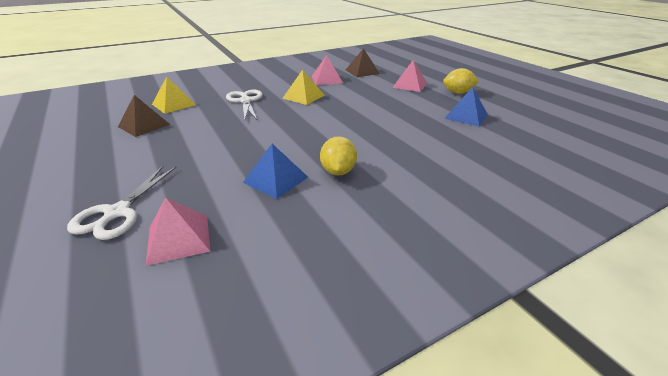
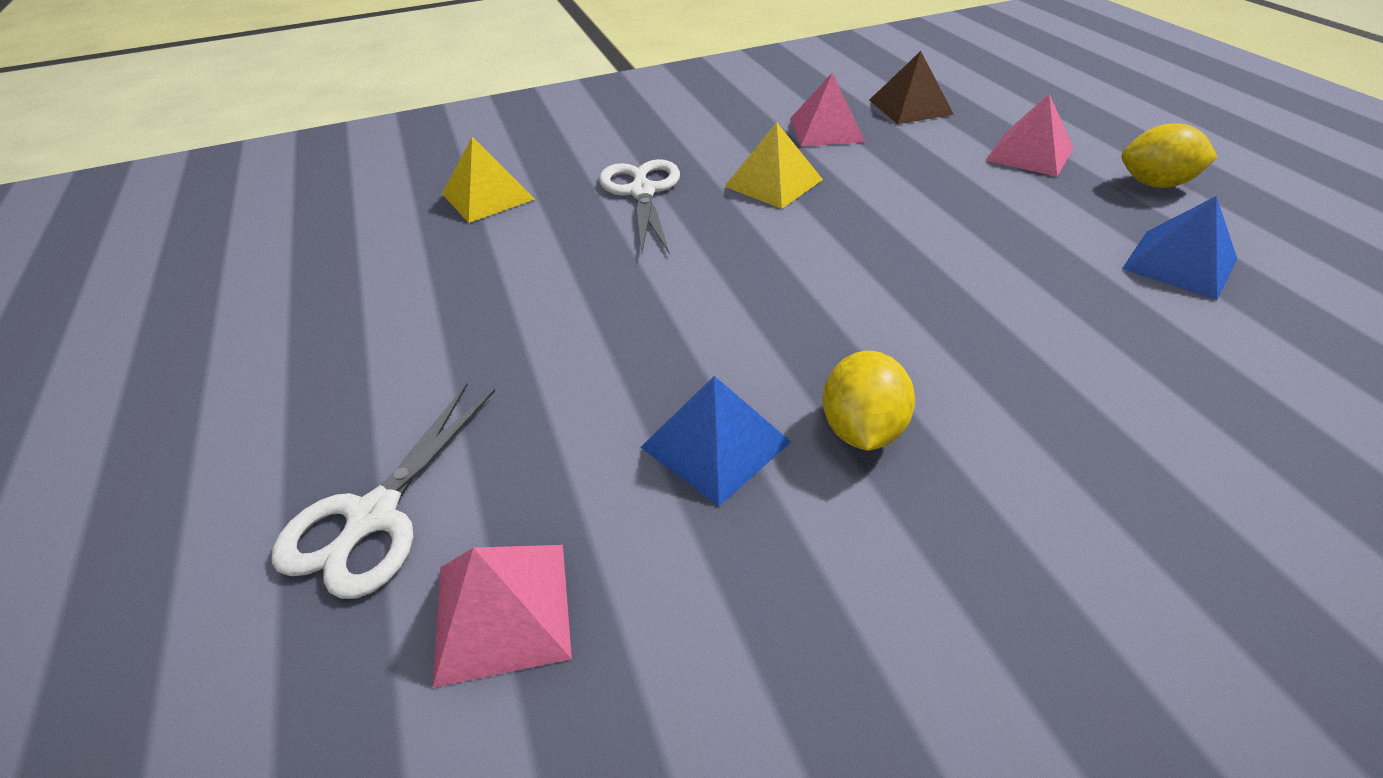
camera: 10 degrees right, 10 degrees up
(144, 125) = (426, 256): brown pyramid -> none

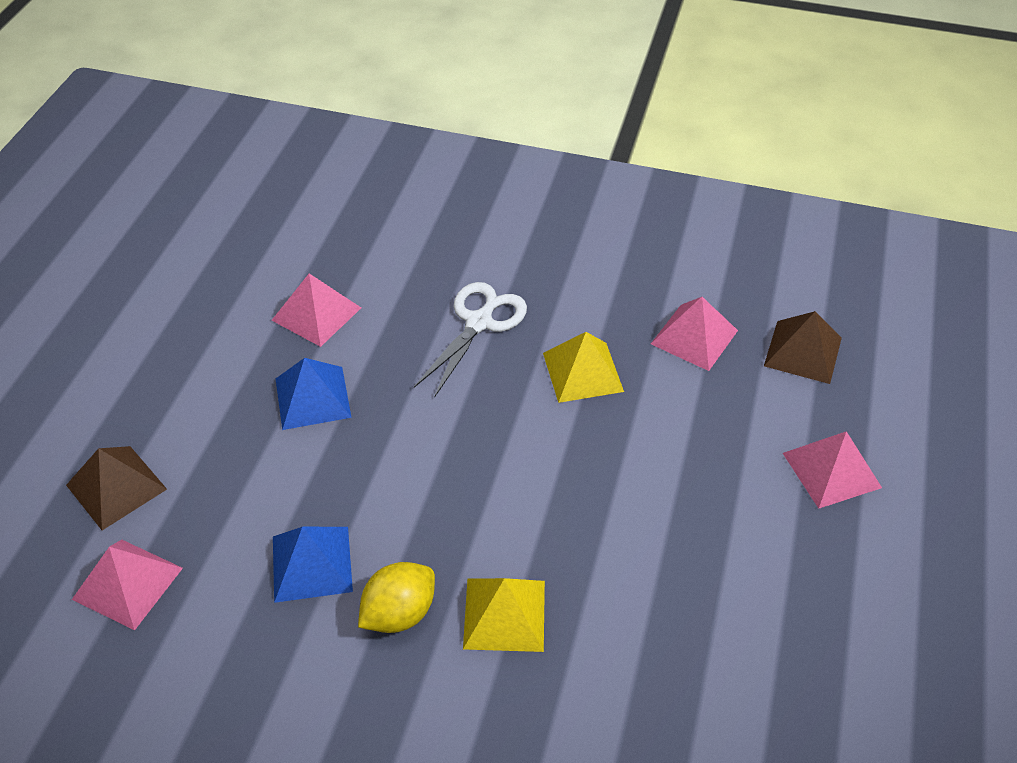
camera: 35 degrees right, 5 degrees up
(373, 517) = (116, 487): white scissors -> brown pyramid
(469, 252) = (316, 314): none -> pink pyramid
(488, 196) = (374, 262): yellow pyramid -> yellow pyramid (504, 614)
(1155, 184) = (893, 570): yellow lemon -> none
(1179, 263) = (786, 650): blue pyramid -> blue pyramid (313, 397)

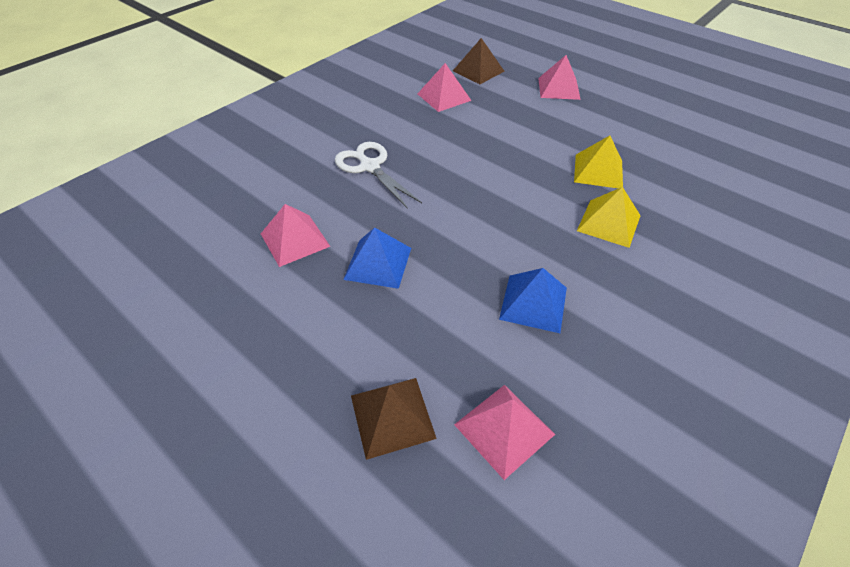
camera: 65 degrees left, 0 degrees up
(399, 613) = (592, 269): yellow lemon -> none
(583, 372) = (442, 140): yellow pyramid -> yellow pyramid (598, 171)

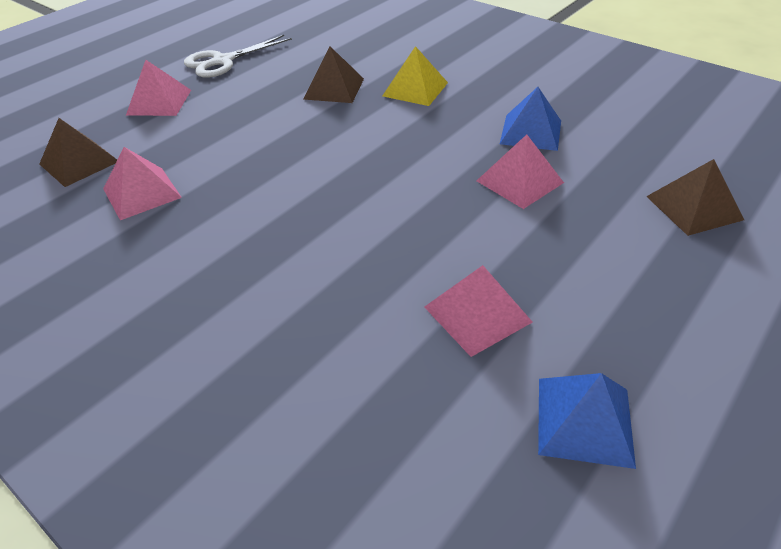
camera: 90 degrees left, 5 degrees down
(369, 167) = (311, 255): white scissors -> white scissors (223, 61)
(378, 263) = (503, 232): blue pyramid -> blue pyramid (584, 421)
(504, 429) = (670, 149): pink pyramid -> pink pyramid (519, 181)
(598, 171) = (334, 88): yellow pyramid -> brown pyramid

